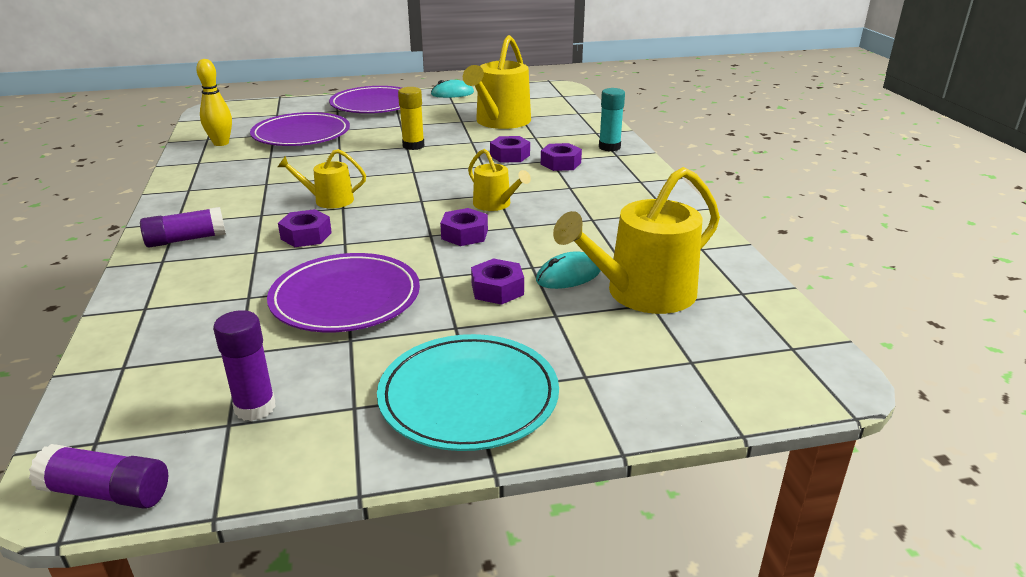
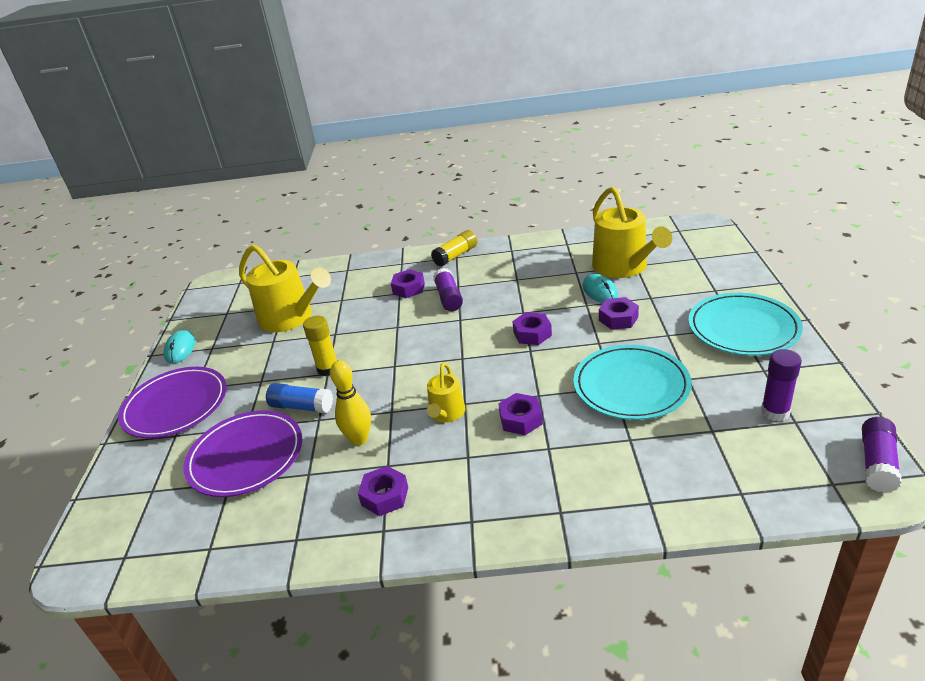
camera: 75 degrees left, 5 degrees up
(186, 239) = (516, 503): purple glue stick -> purple glue stick (448, 298)
(221, 143) = (236, 529): yellow bowling pin -> yellow bowling pin (359, 439)
(345, 298) = (631, 386): purple plate -> turquoise plate
(359, 143) = (301, 407): none -> blue glue stick
(495, 204) = (481, 320): yellow watering can -> none
(510, 155) = (380, 313): purple nut -> purple nut (385, 496)
(609, 147) = (384, 265): turquoise glue stick -> none
(643, 180) = (456, 256): none -> yellow glue stick

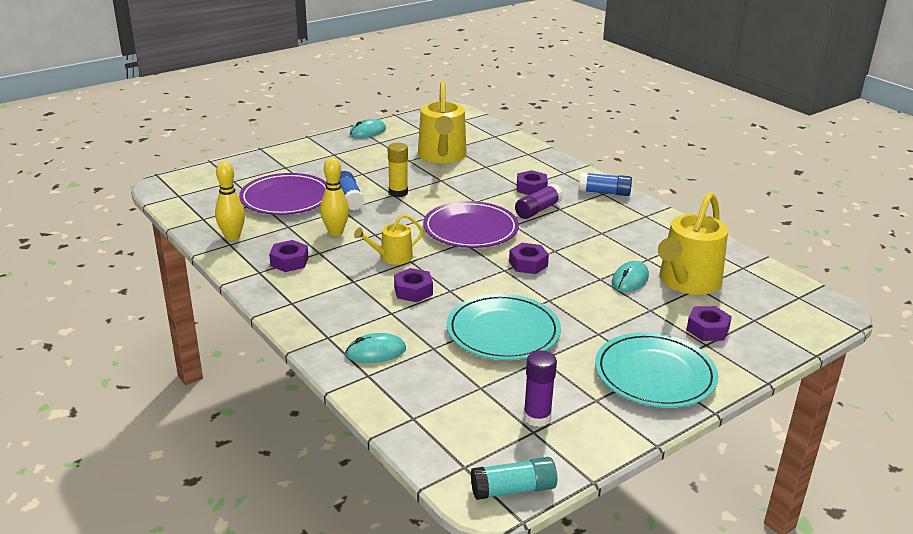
camera: 50 degrees right, 5 degrees down
(175, 405) = (311, 155): purple plate -> purple plate (470, 229)
(282, 531) = (232, 237): none -> yellow bowling pin
(456, 256) = (604, 192): yellow glue stick -> blue glue stick
(612, 483) = (376, 352): none -> turquoise mouse
(618, 319) = (596, 300): purple nut -> purple nut (707, 329)
(877, 463) = (513, 489): purple glue stick -> turquoise glue stick

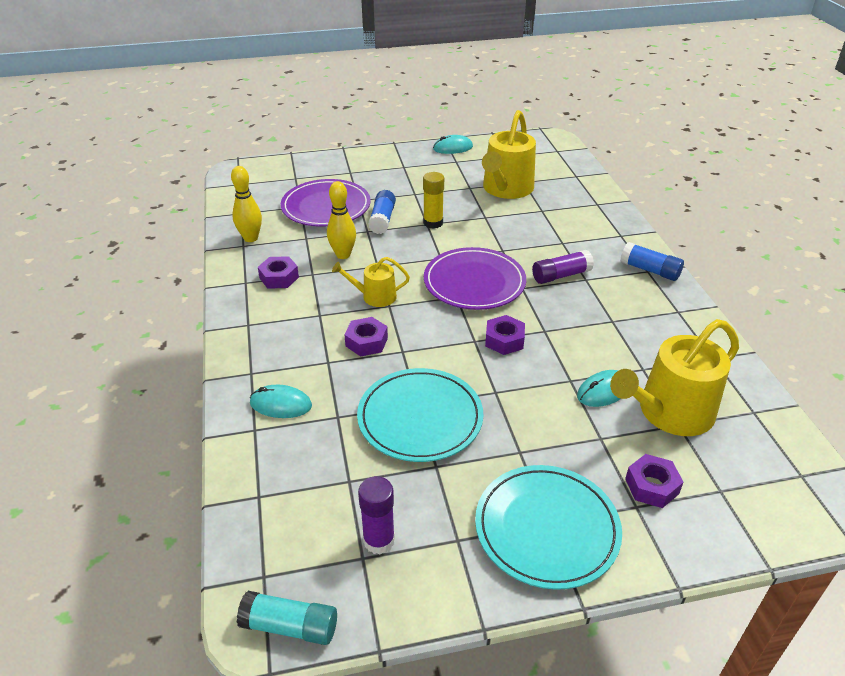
camera: 25 degrees right, 10 degrees up
(531, 188) = (572, 247): purple nut -> none

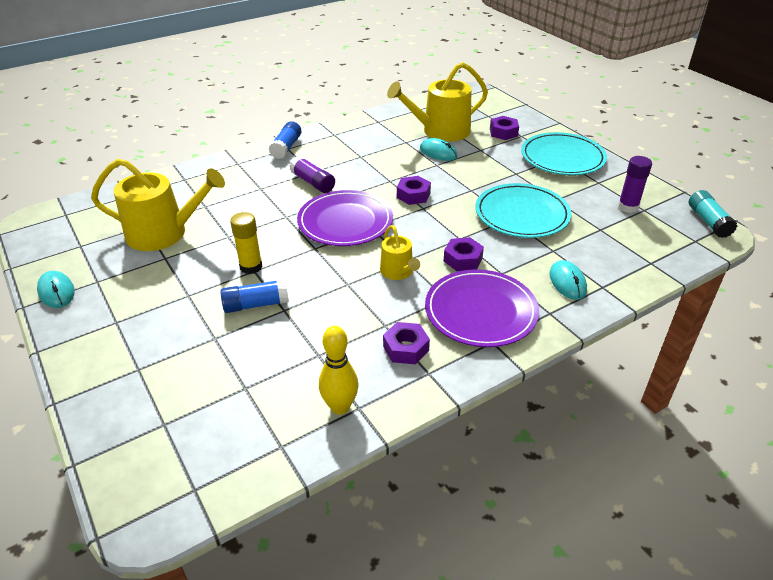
camera: 110 degrees left, 0 degrees up
(326, 207) = (240, 362): purple plate -> purple plate (480, 311)
(343, 255) = (339, 313): yellow bowling pin -> none
(669, 412) = (440, 131): yellow watering can -> yellow watering can turned 120 degrees clockwise

